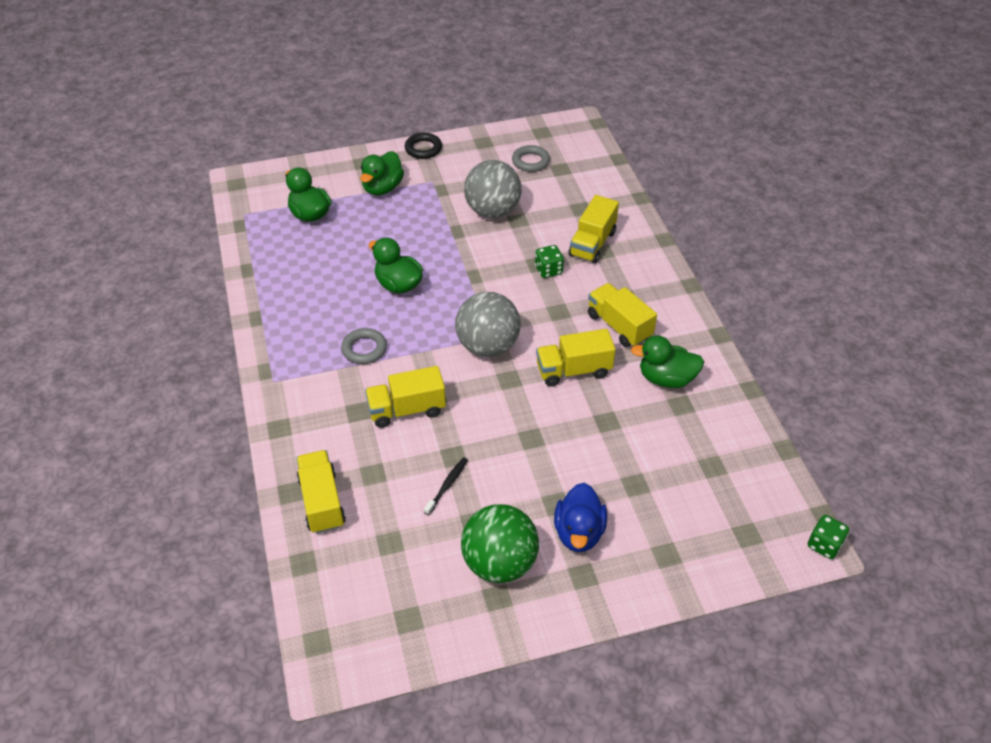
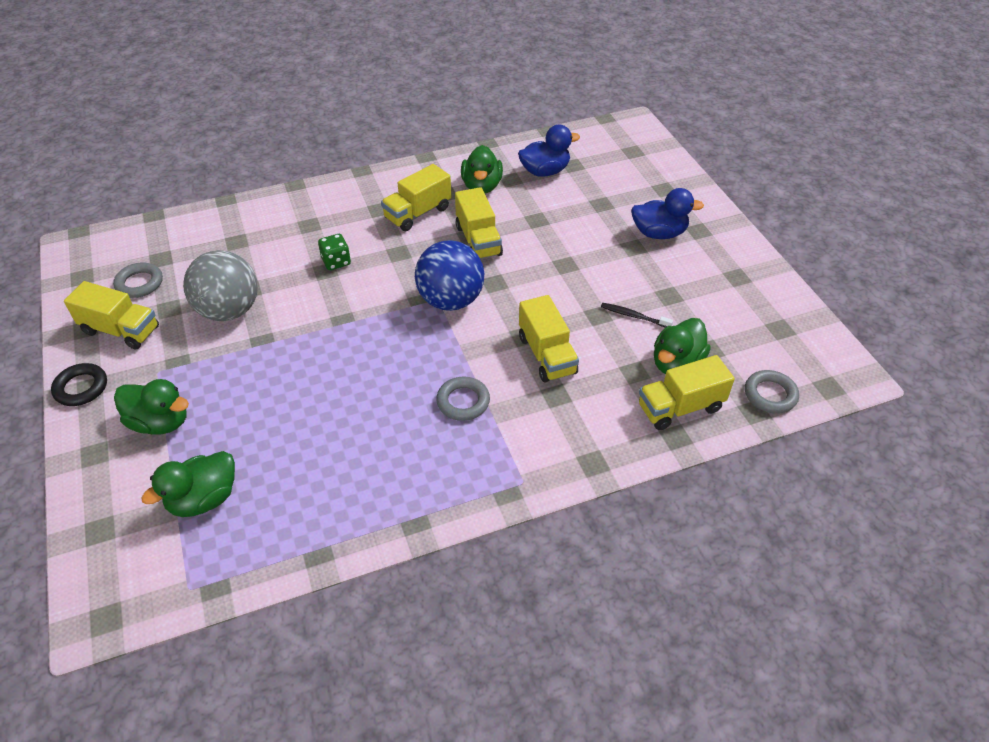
camera: 95 degrees left, 0 degrees up
(319, 582) = (770, 395): none -> grey ring
(398, 285) = (355, 383): green duck -> green duck (676, 363)
(488, 346) = (451, 300): grey ball -> blue ball
(499, 563) = (704, 277): green ball -> none
(592, 243) = (296, 232): yellow truck -> yellow truck (121, 330)
(697, 437) = (545, 171): none -> blue duck
(824, 545) = (631, 119): green dice -> none

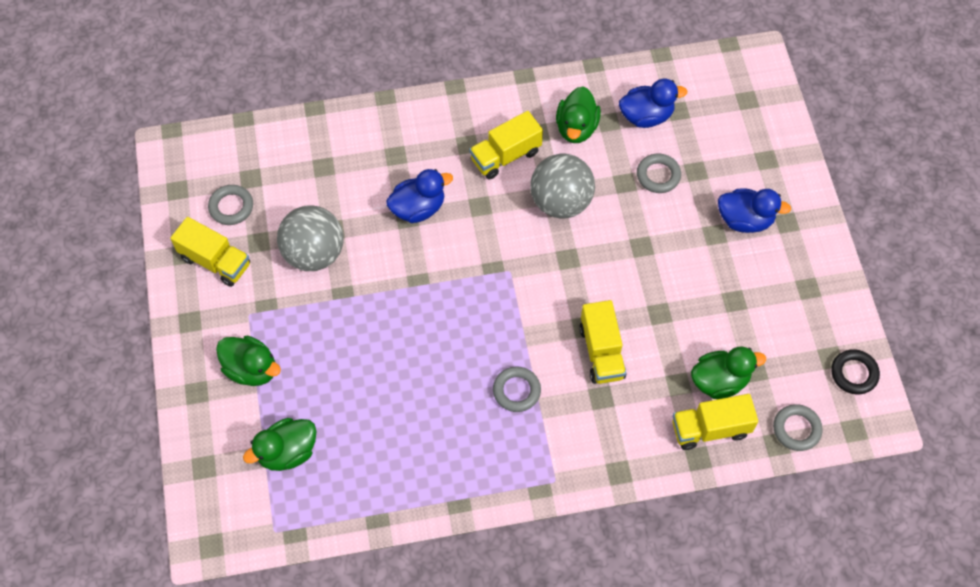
camera: 10 degrees right, 15 degrees up
(81, 388) = (182, 321): black ring -> black ring (854, 373)
(336, 262) = (418, 208): green dice -> blue duck
(451, 300) = (522, 274): blue ball -> none
(478, 240) = (561, 202): yellow truck -> grey ball
(567, 211) = (658, 175): none -> grey ring
(634, 316) = (693, 320): black toothbrush -> none
(676, 363) = (719, 381): green duck -> green duck turned 150 degrees counterclockwise

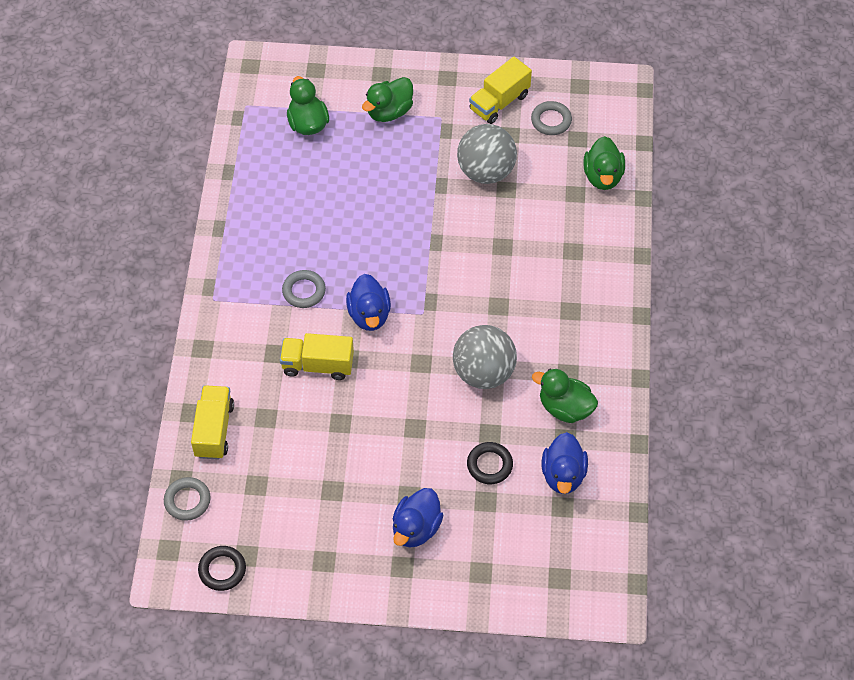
camera: 105 degrees right, 5 degrees down
(418, 208) = (510, 257): blue duck -> blue duck (369, 315)
(505, 156) = (548, 339): yellow truck -> none
(658, 175) = (489, 465): grey ring -> black ring
(719, 381) = (256, 452): green duck -> green duck (603, 176)

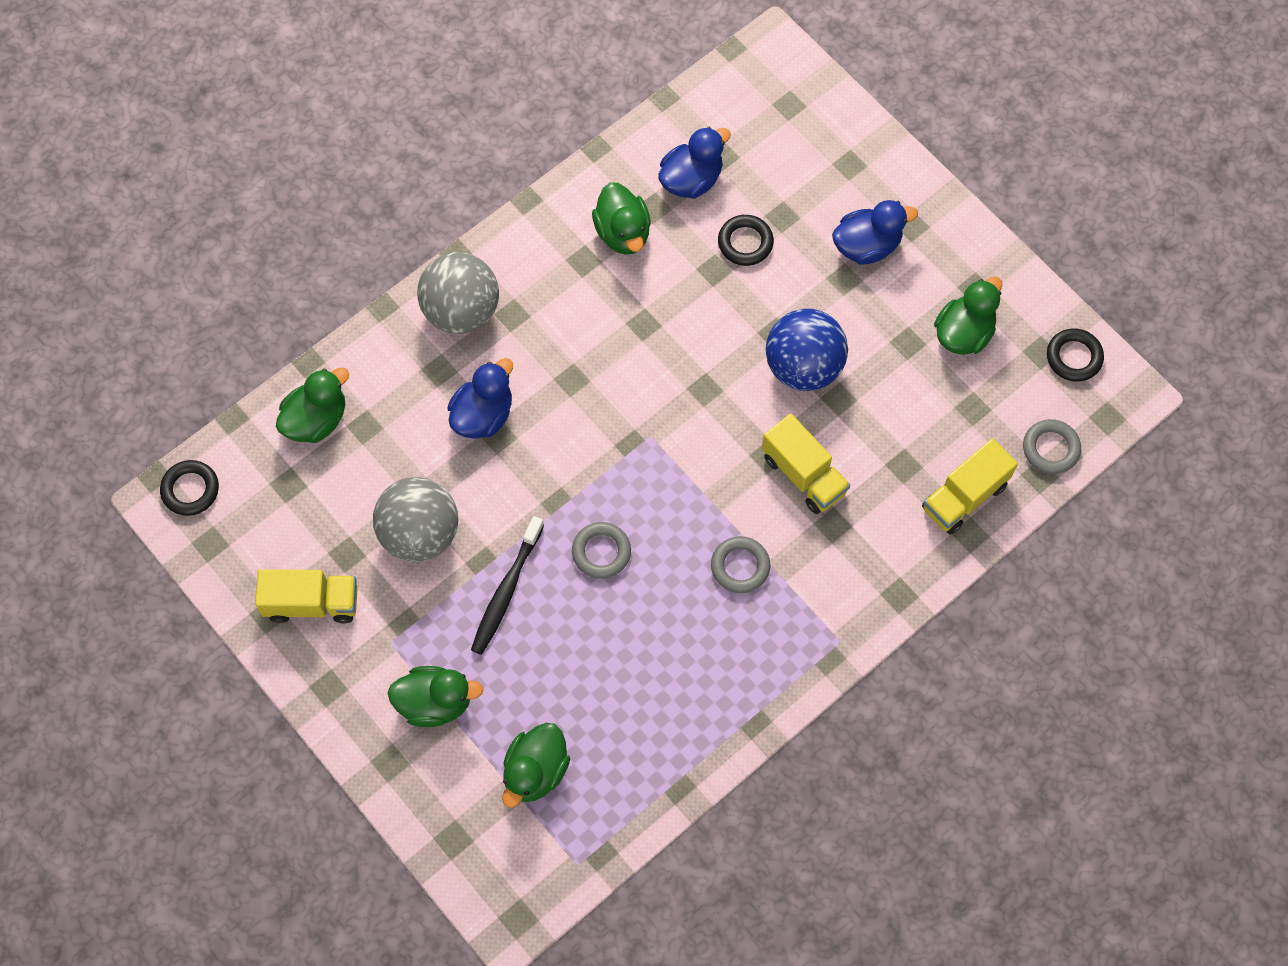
camera: 135 degrees left, 10 degrees up
(304, 526) = (964, 333): none -> green duck
(369, 315) = (702, 482): blue duck -> blue duck (483, 415)
(379, 423) = (803, 366): none -> blue ball
(412, 182) = (506, 591): none -> black toothbrush
(483, 372) = (658, 328): grey ball -> grey ball (461, 311)
(551, 121) = (288, 530): grey ring -> grey ring (601, 552)
(620, 98) = (190, 490): none -> black ring

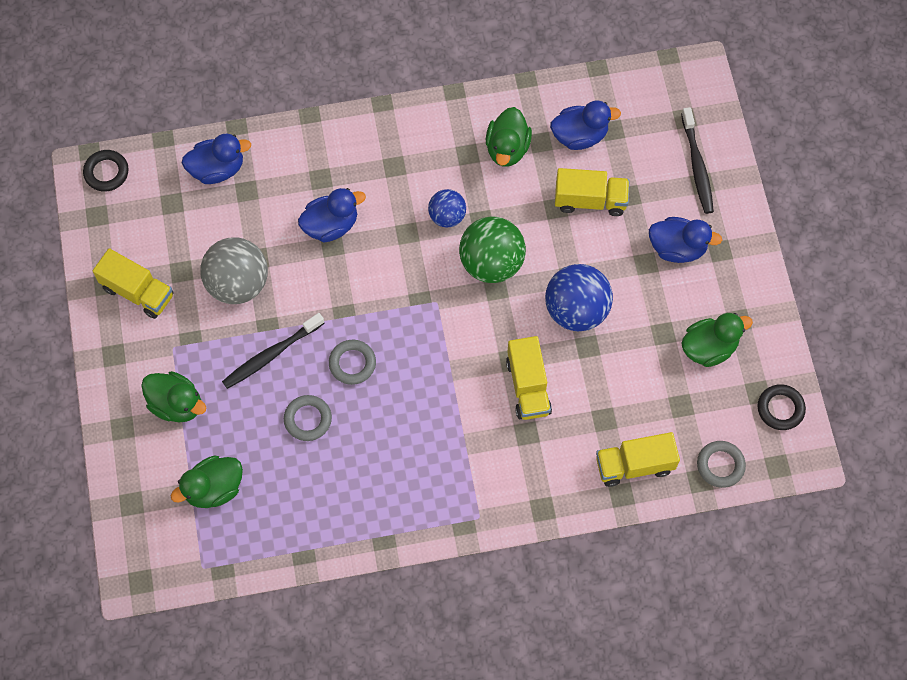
camera: 30 degrees right, 0 degrees up
(316, 420) = (217, 169): green duck -> blue duck
(461, 311) = (361, 145): grey ball -> none
(604, 339) = (447, 216): none -> blue ball
(683, 364) = (491, 263): none -> green ball
(740, 566) = (442, 426): grey ring -> grey ring (308, 419)
(745, 243) = (590, 200): black ring -> yellow truck
(833, 149) = (697, 166): none -> black toothbrush

